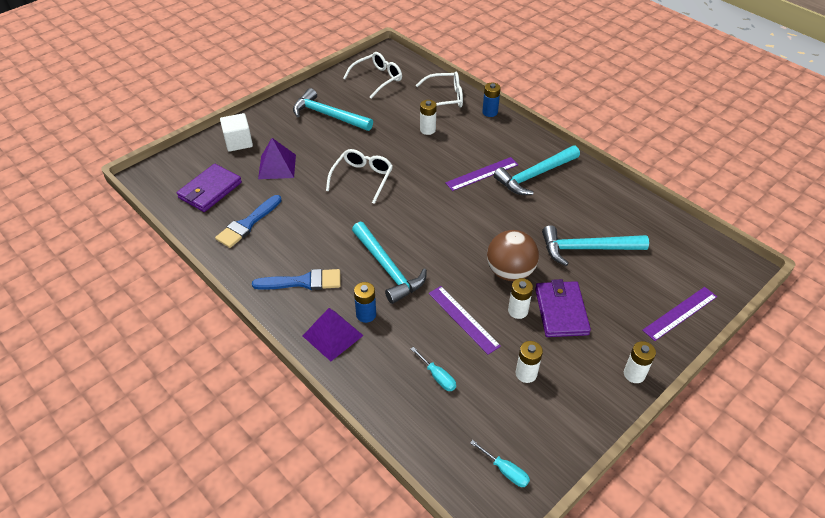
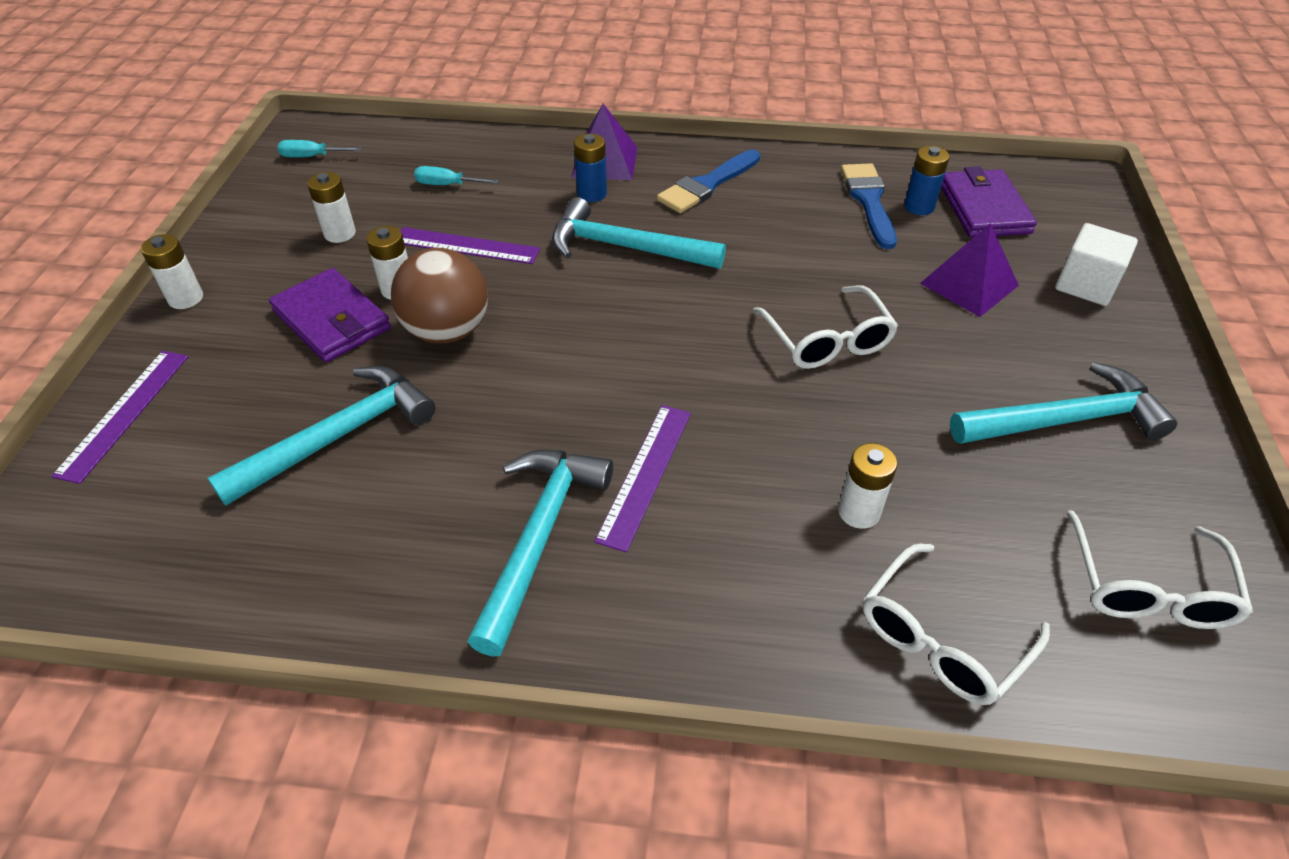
camera: 140 degrees right, 0 degrees up
(490, 112) = (796, 666): blue battery -> blue battery (919, 206)

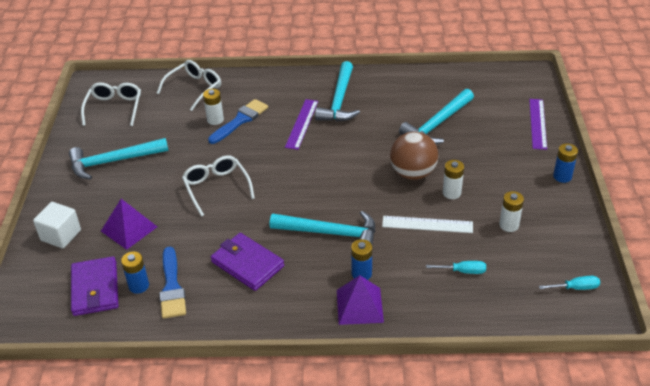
camera: 175 degrees right, 5 degrees down
(186, 298) = (562, 176): white battery -> blue battery
(332, 320) = (476, 173): purple wallet -> purple wallet (247, 264)
(466, 246) = (427, 224): purple ruler -> white ruler
(707, 185) = (283, 290): blue brush -> blue brush (240, 120)

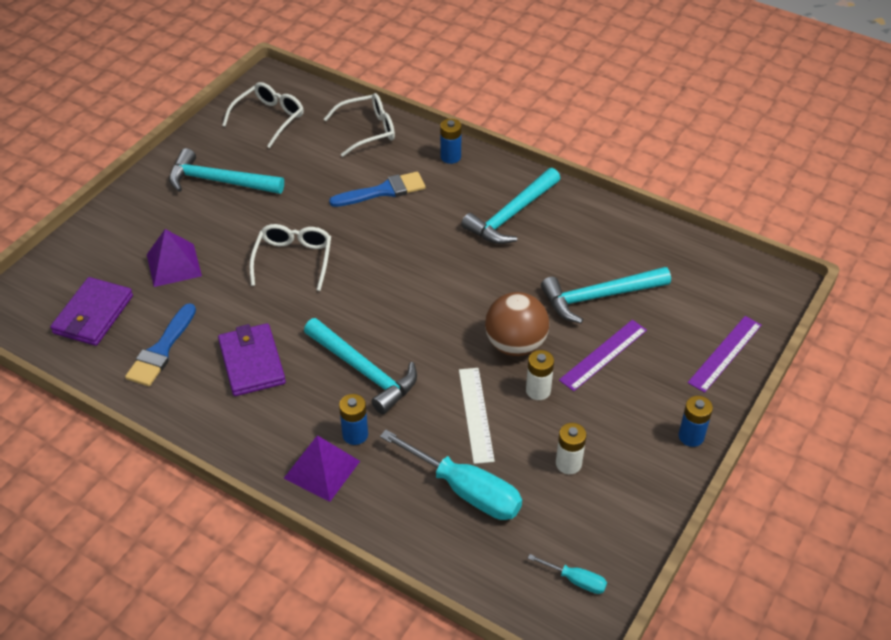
camera: 30 degrees right, 5 degrees up
(61, 235) = (108, 241): white cube -> none
(139, 286) = (133, 332): blue battery -> blue battery (450, 157)
(215, 120) = (358, 178): white battery -> none
(302, 124) = (445, 225): purple ruler -> purple ruler (603, 355)
(427, 224) = (476, 414): white ruler -> white ruler turned 45 degrees clockwise
(463, 271) = (465, 490): turquoise screwdriver -> turquoise screwdriver, size x2.09

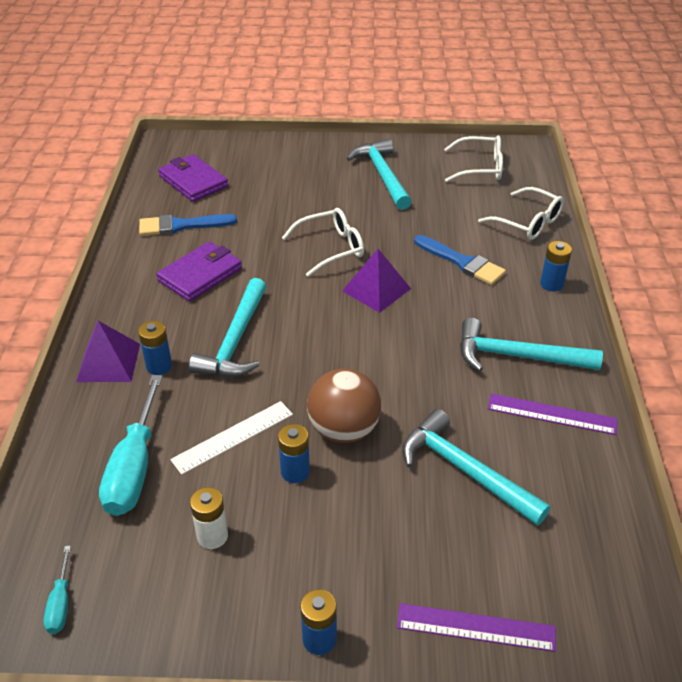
camera: 60 degrees right, 5 degrees down
(93, 315) = (193, 181): purple wallet -> purple wallet turned 60 degrees clockwise
(174, 265) = (273, 193): purple pyramid -> purple pyramid (376, 289)
(538, 390) = (295, 472): white battery -> blue battery
(603, 355) = (384, 507): purple ruler -> purple ruler (551, 414)

